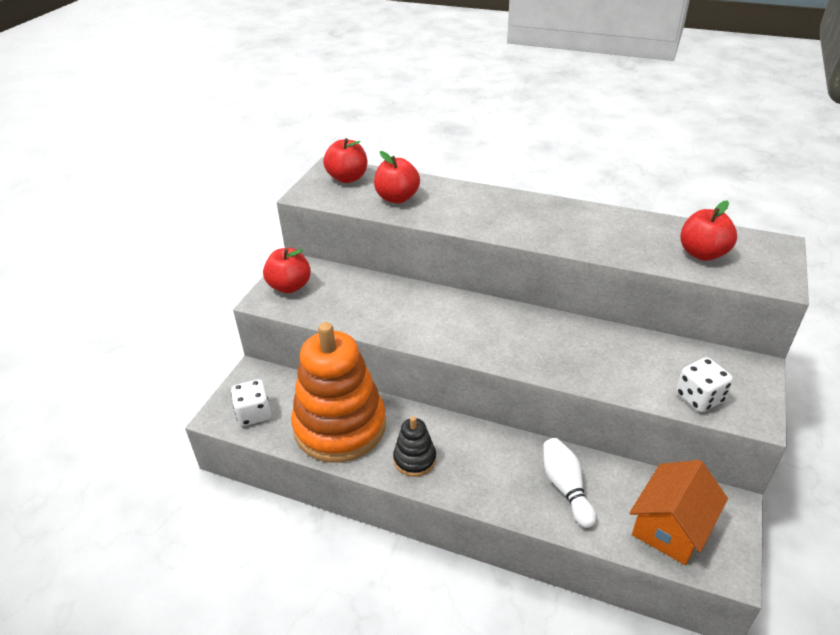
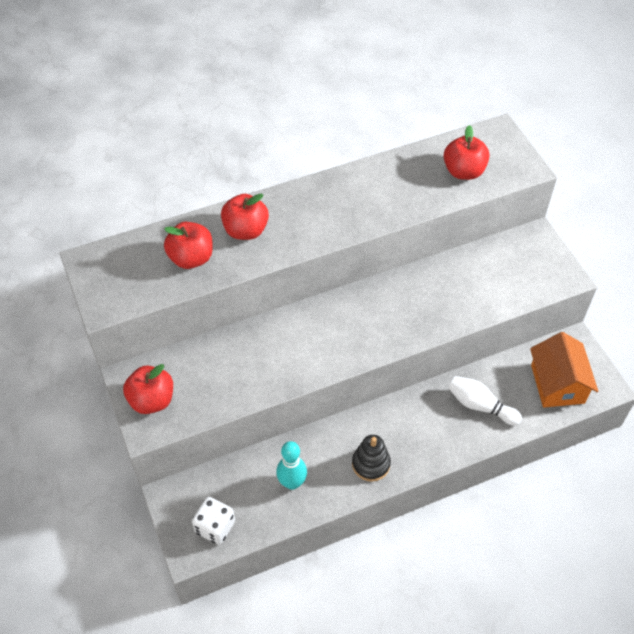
camera: 45 degrees left, 15 degrees up
(340, 426) = (292, 482): orange stacking toy -> turquoise bowling pin
(347, 178) = (119, 263): red apple -> red apple (245, 230)
(699, 398) = (527, 285): white dice -> none

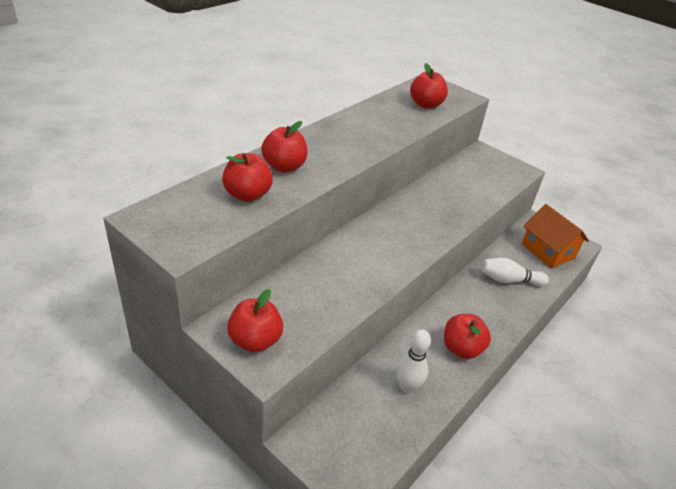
camera: 30 degrees left, 15 degrees down
(215, 527) = (362, 454): white dice -> none
(292, 482) = (407, 387): turquoise bowling pin -> white bowling pin
(371, 464) = (461, 348): black stacking toy -> red apple

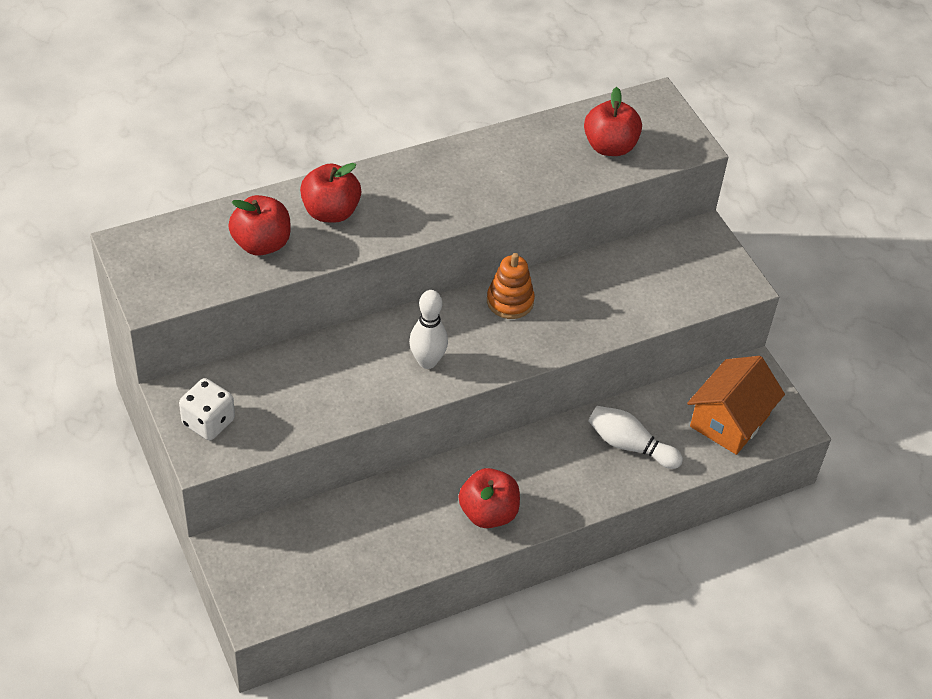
camera: 25 degrees right, 10 degrees up
(255, 340) = (208, 422): red apple -> white dice
(407, 387) = (386, 534): white bowling pin -> white bowling pin (427, 361)
(408, 207) = (510, 301): none -> orange stacking toy
(548, 251) = (729, 421): orange house -> orange house turned 45 degrees clockwise

